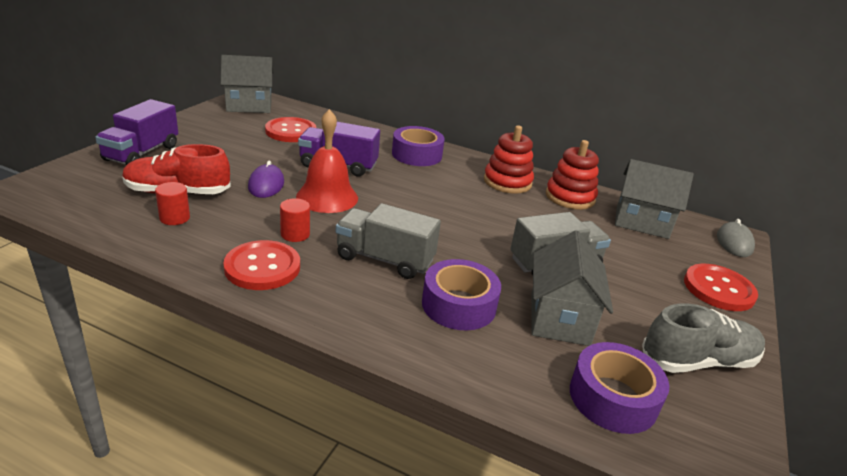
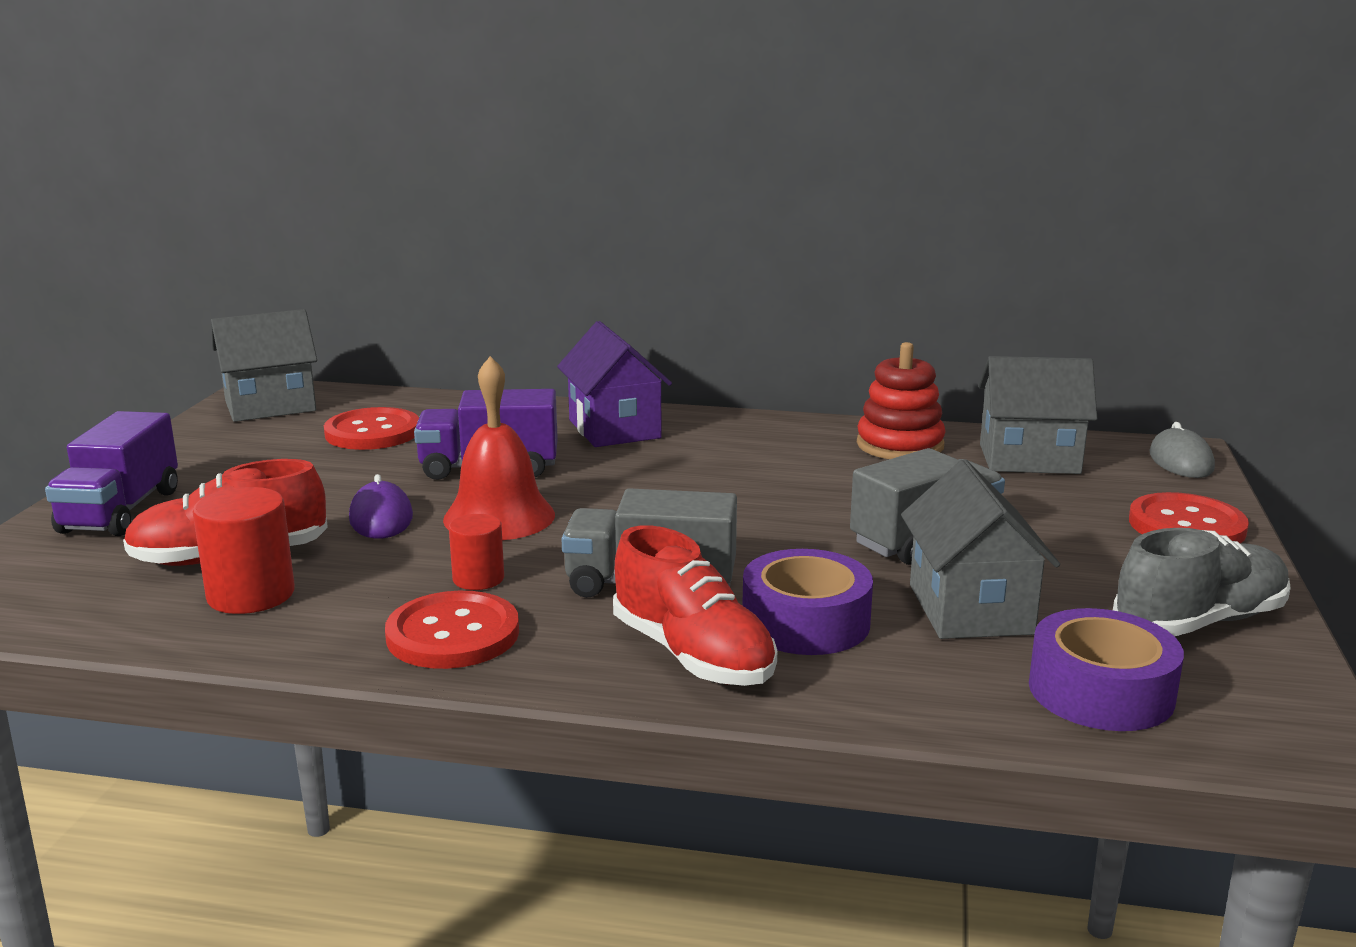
camera: 10 degrees left, 10 degrees down
(174, 218) = (251, 595): red cylinder -> red cylinder, size x1.61
(384, 312) = (692, 655): none -> red shoe
(417, 155) = (614, 429): purple tape -> purple house
(507, 182) = (788, 442): red stacking toy -> none

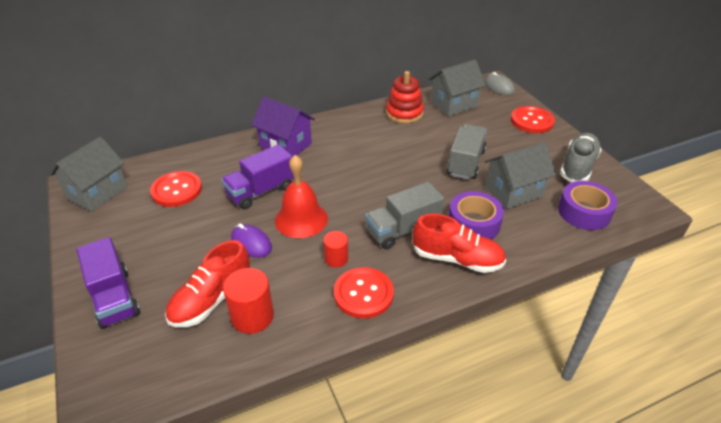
camera: 35 degrees left, 20 degrees up
(970, 609) = (514, 192): grey house -> grey house turned 75 degrees counterclockwise

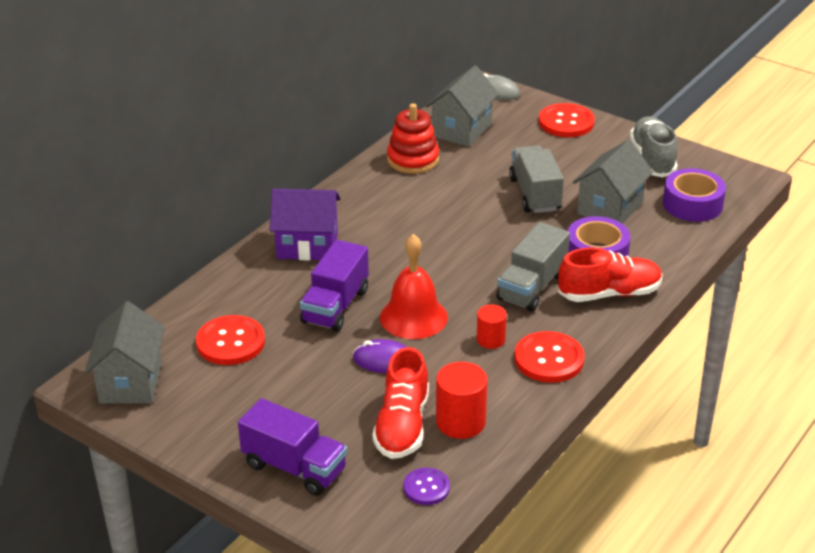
camera: 30 degrees left, 5 degrees down
(175, 361) = (426, 488): none -> purple button

